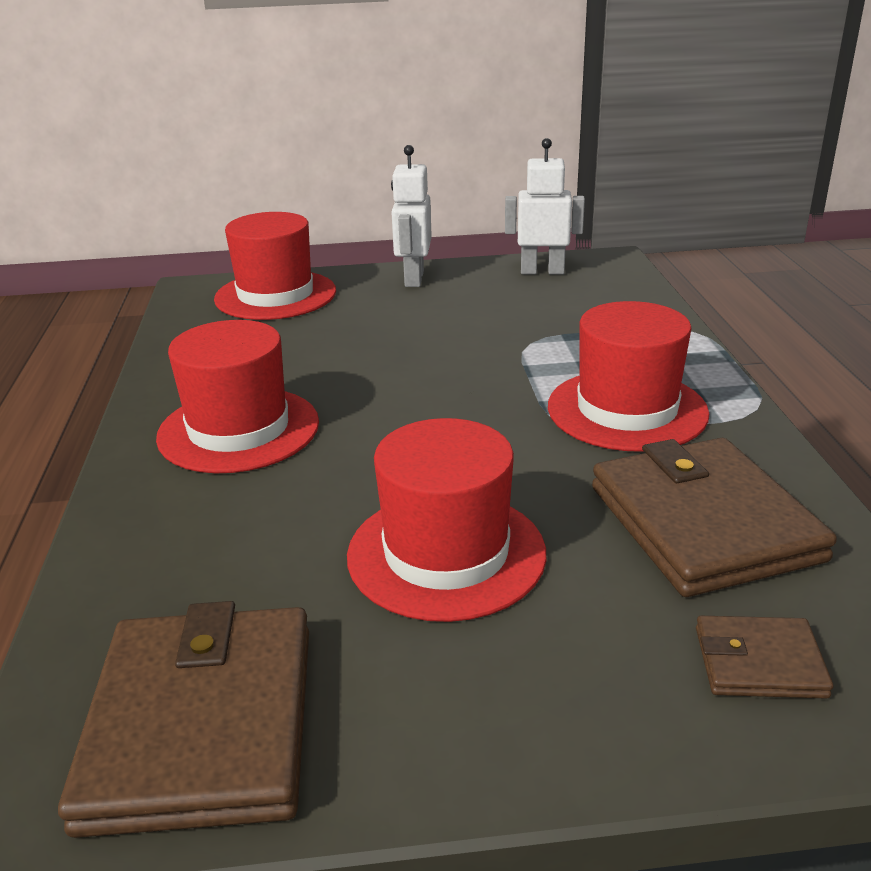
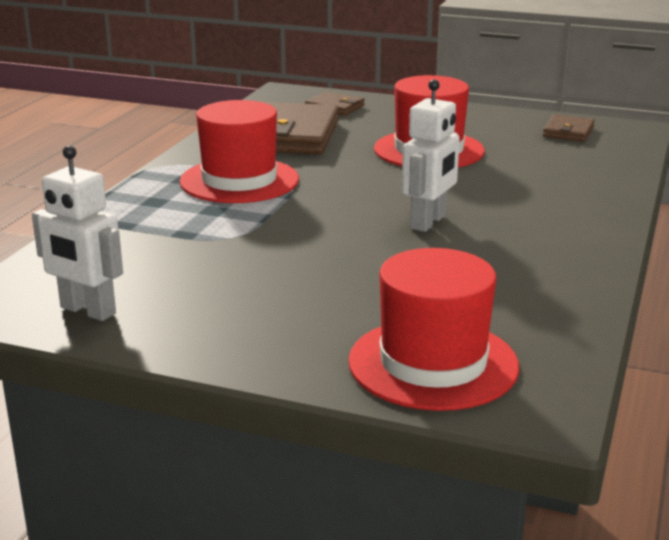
camera: 155 degrees left, 5 degrees down
(201, 725) = (568, 132): brown wallet -> brown wallet, size x0.49
(239, 429) = (525, 227): red hat -> none
(413, 279) = (242, 342): white robot -> white robot (428, 222)

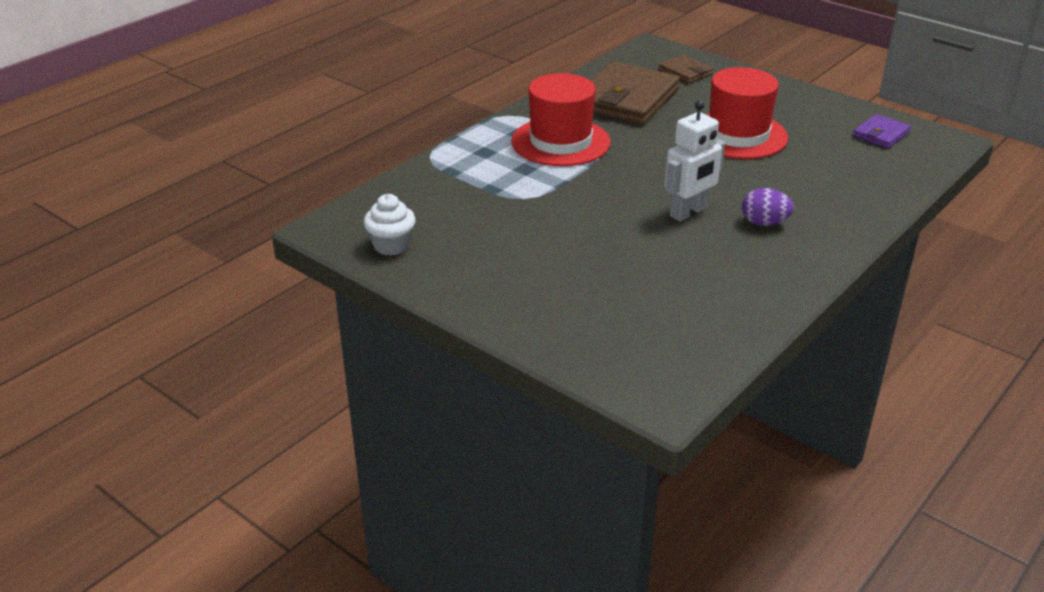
camera: 20 degrees right, 10 degrees up
(87, 311) = (391, 245): white robot -> white cupcake
(433, 363) = (610, 342): red hat -> none
(516, 219) = (764, 223): none -> purple egg
(568, 132) = (881, 134): brown wallet -> purple wallet

